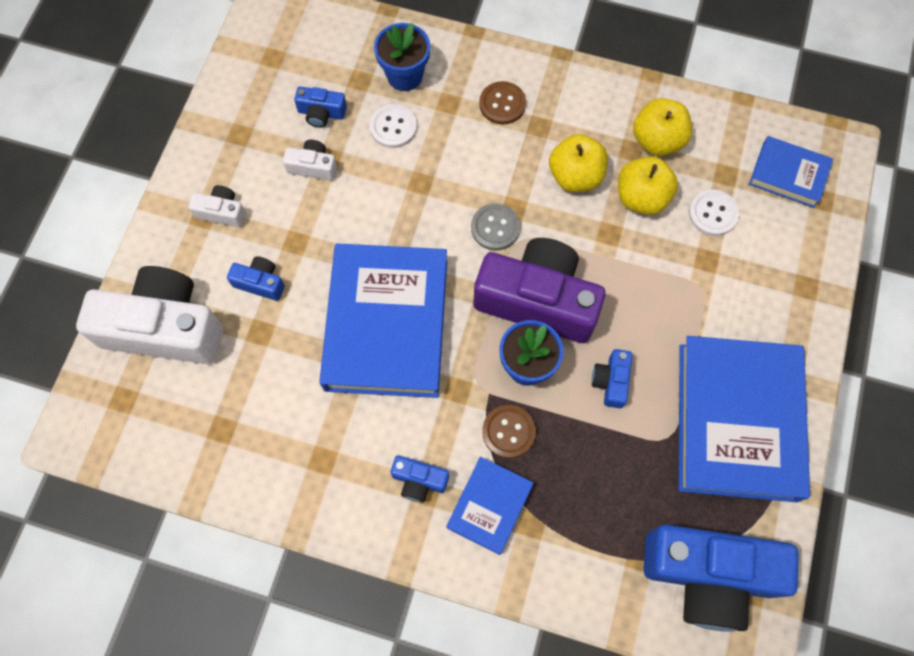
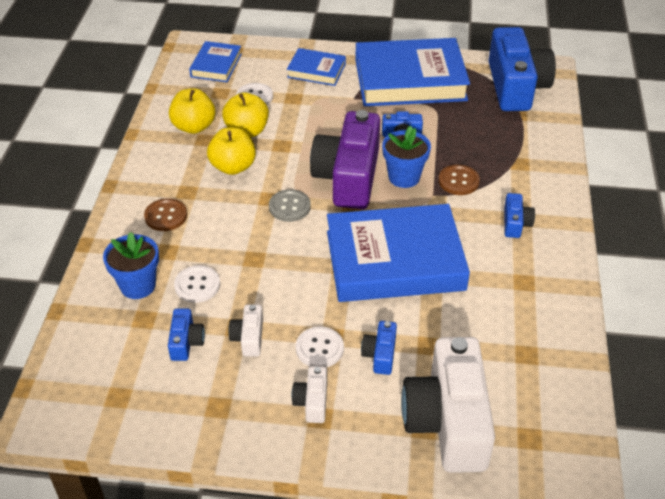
camera: 100 degrees left, 25 degrees down
(283, 228) = (319, 348): none -> white button
(490, 506) = (517, 184): blue book -> blue book (316, 70)

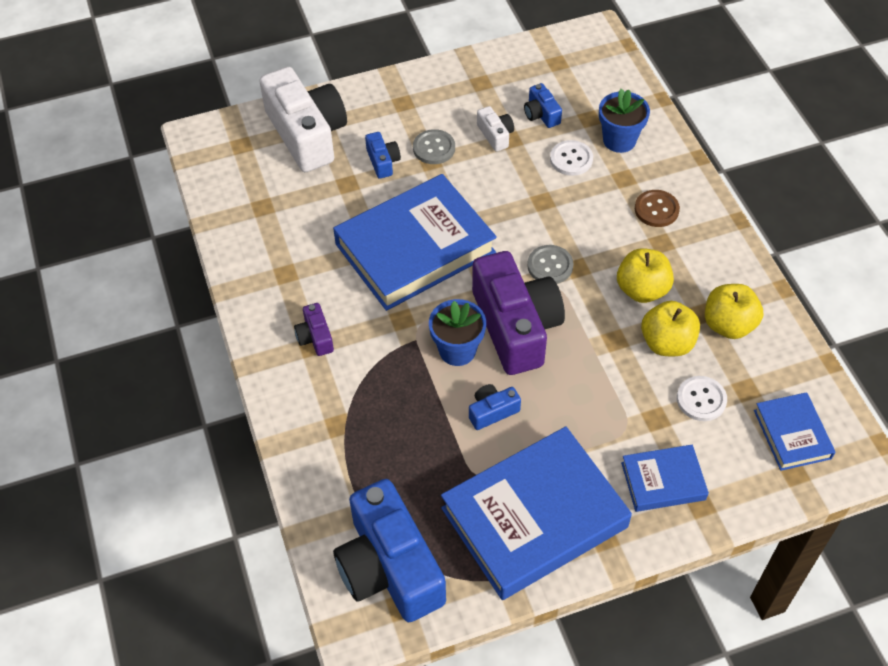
camera: 155 degrees right, 10 degrees up
(312, 402) = (415, 110): white camera -> none
(319, 348) = (434, 148): white button -> grey button
(458, 181) = (396, 369): brown button -> none
(515, 223) = (315, 337): blue camera -> purple camera

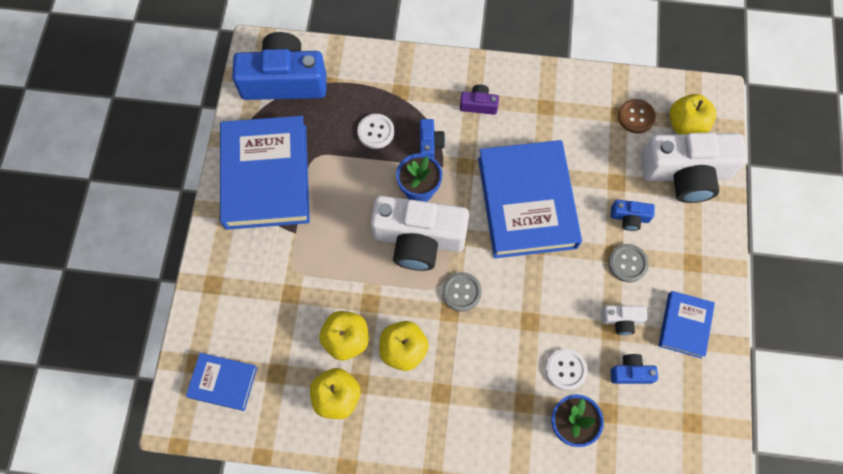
camera: 115 degrees right, 15 degrees up
(247, 149) = (686, 125): none -> yellow apple
(492, 411) = (357, 189): blue camera -> blue camera (430, 144)
(516, 326) = (419, 239): purple camera -> white camera
(656, 209) = (476, 410): brown button -> brown button (636, 117)
(663, 481) = (242, 270): blue book -> blue book (684, 325)
(701, 399) = (287, 335): white button -> white button (376, 132)

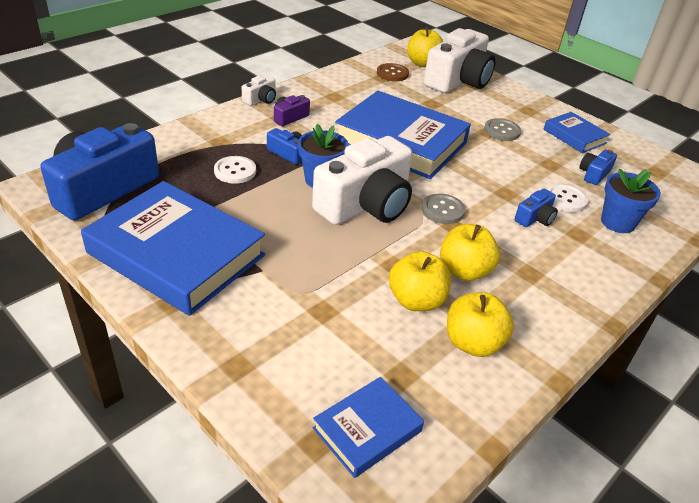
camera: 55 degrees left, 30 degrees down
(621, 320) = (546, 156): white camera -> white camera (261, 99)
(629, 218) = (466, 113): blue camera -> blue camera (535, 218)

